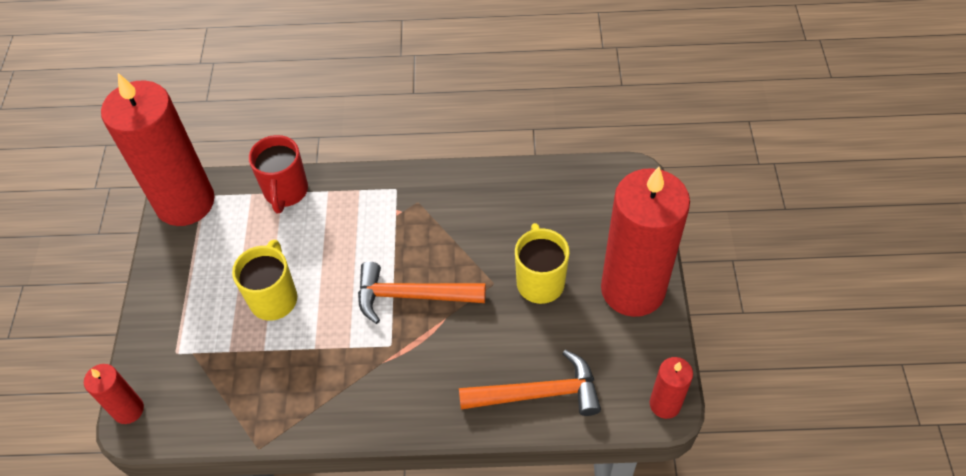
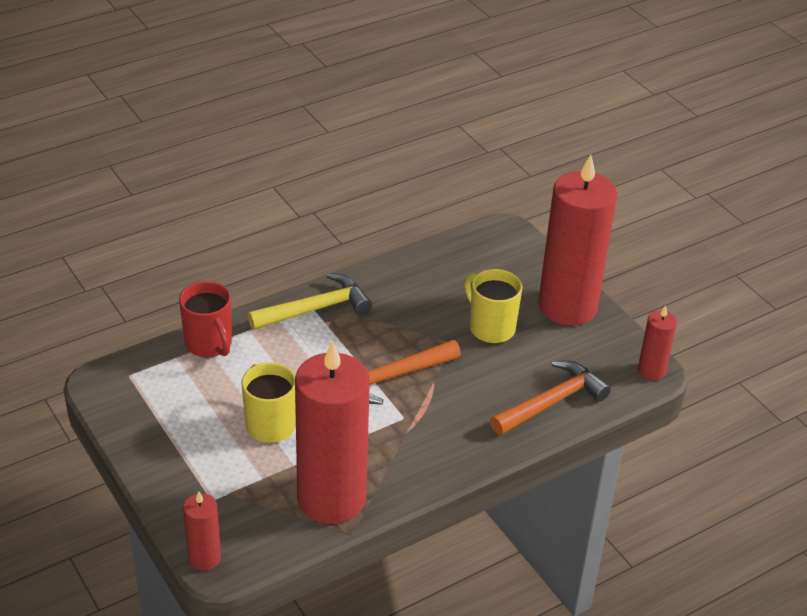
camera: 35 degrees left, 15 degrees down
(185, 202) = (115, 386): red candle -> red candle (331, 498)
(398, 193) = (315, 309): none -> yellow hammer

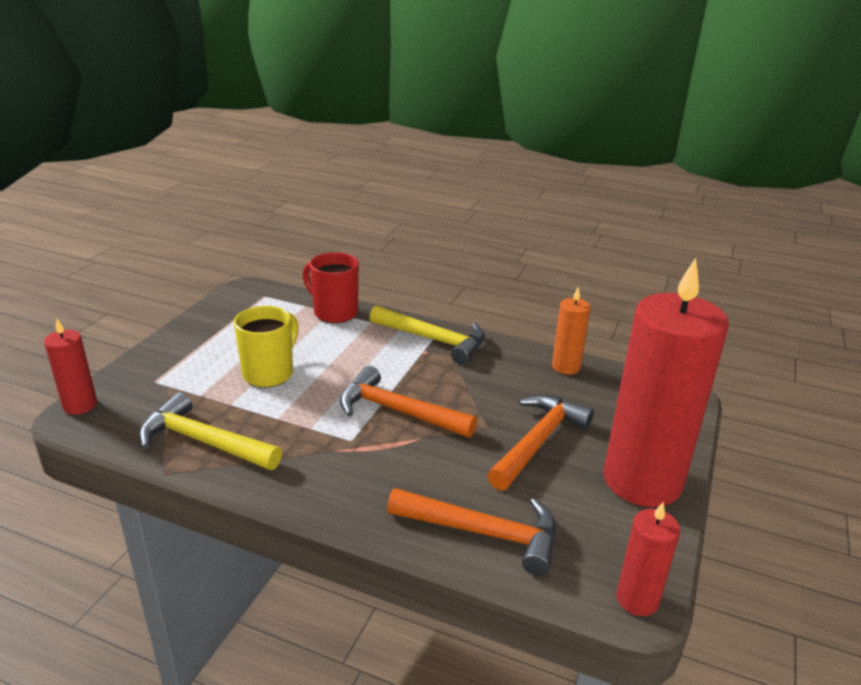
camera: 55 degrees right, 10 degrees down
(209, 344) = (334, 312): red mug -> red mug turned 105 degrees clockwise
(331, 498) = (204, 442): red candle -> yellow hammer
(421, 262) = (566, 366): none -> orange candle
(490, 328) = (538, 442): yellow mug -> orange hammer

